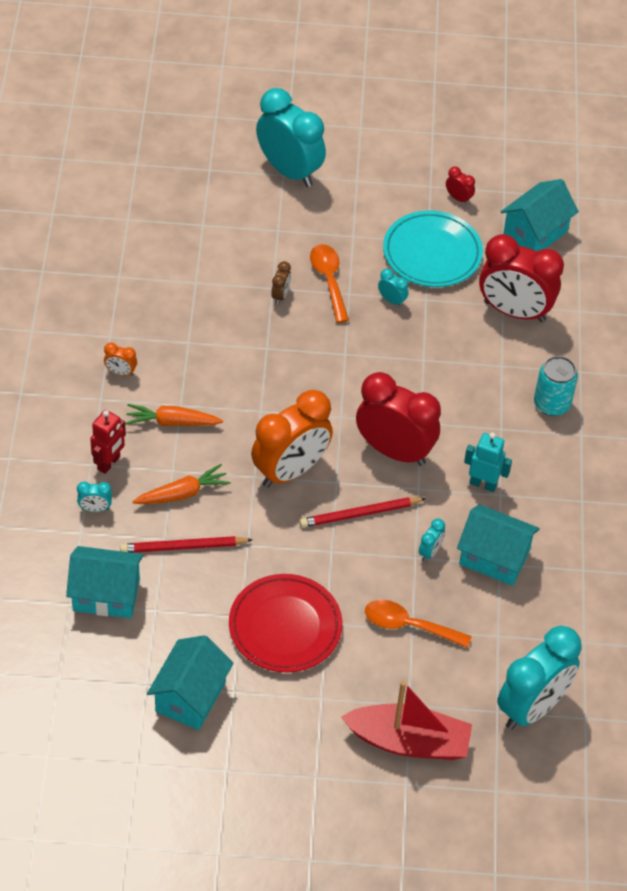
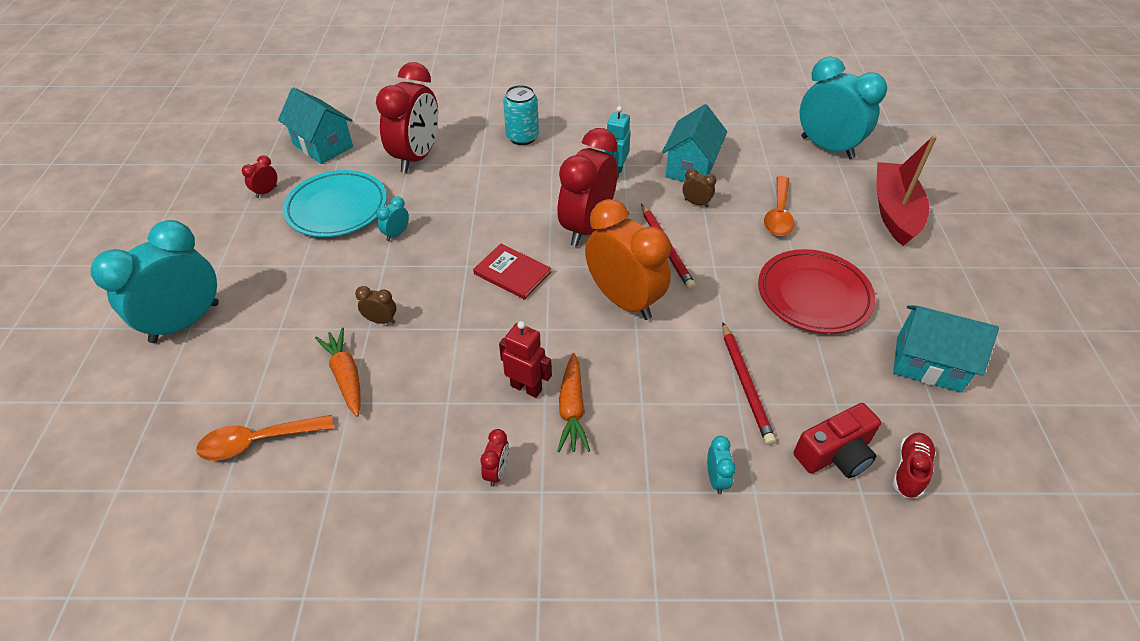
camera: 90 degrees left, 5 degrees down
(83, 643) = (909, 470): none -> red shoe
(106, 595) = (835, 454): turquoise house -> red camera
(109, 463) = (644, 470): red robot -> red robot (526, 387)
(121, 372) = (497, 472): orange clock -> red clock
(182, 493) = (673, 390): orange carrot -> orange carrot (346, 376)
(329, 280) = (363, 281): orange spoon -> orange spoon (258, 441)
(332, 388) = (512, 273): none -> red book
(430, 552) = (696, 203): turquoise clock -> brown clock

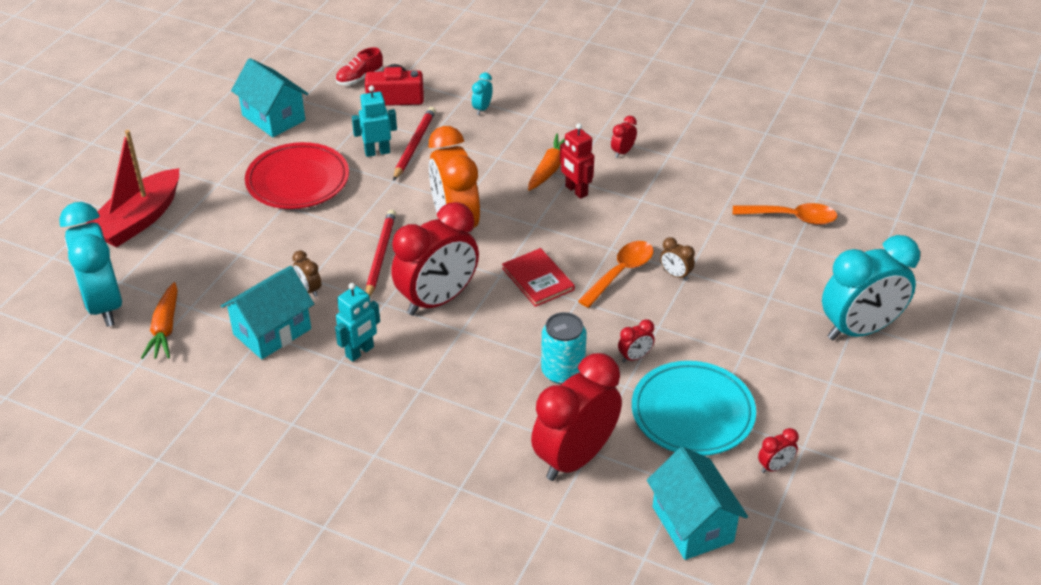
camera: 155 degrees left, 5 degrees down
(346, 376) = (716, 241): orange carrot -> orange carrot (165, 329)
(396, 234) = (635, 357): turquoise clock -> red clock
(522, 137) = (428, 444): turquoise can -> turquoise can (562, 371)
(775, 359) = (377, 152): none -> turquoise robot
(778, 214) = (244, 252): orange spoon -> orange spoon (620, 273)

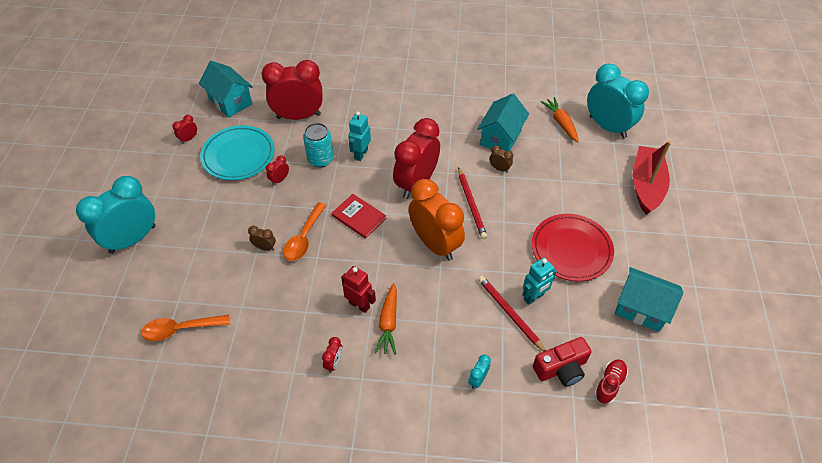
camera: 160 degrees right, 10 degrees up
(360, 352) = (443, 139): turquoise robot -> turquoise robot (361, 154)
(414, 145) = (510, 314): red pencil -> red pencil turned 150 degrees clockwise
(482, 109) = (477, 379): turquoise clock -> turquoise clock turned 150 degrees counterclockwise
(575, 458) = (298, 116): red clock -> red clock turned 120 degrees counterclockwise

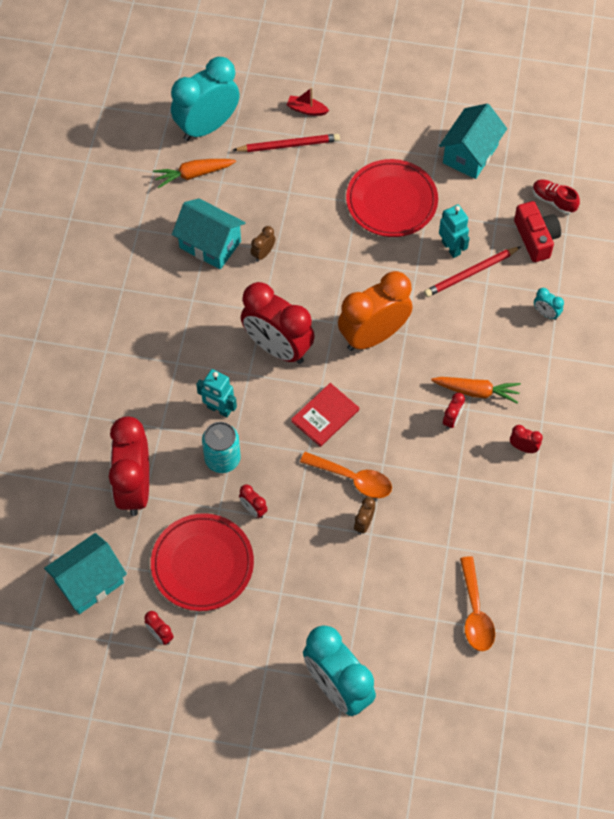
camera: 85 degrees left, 10 degrees up
(238, 155) = (202, 564): turquoise plate -> red plate
(359, 305) = (452, 420): red robot -> red clock
(471, 204) = (317, 291): red pencil -> red pencil (288, 145)
(646, 185) = (306, 110): red boat -> red boat, size x0.43

